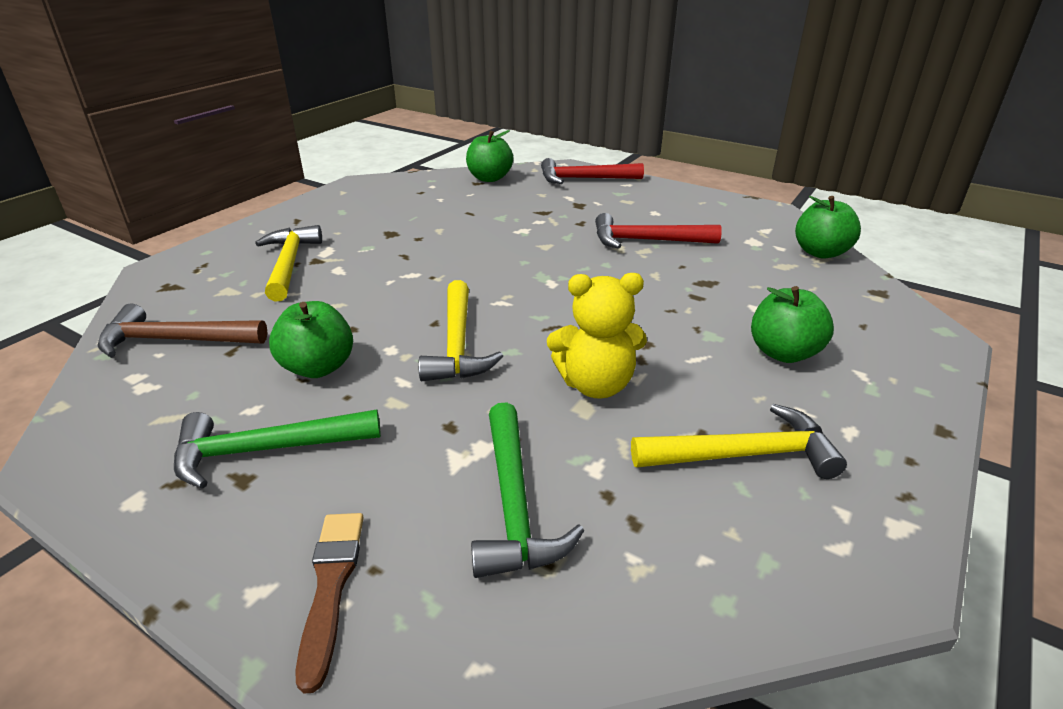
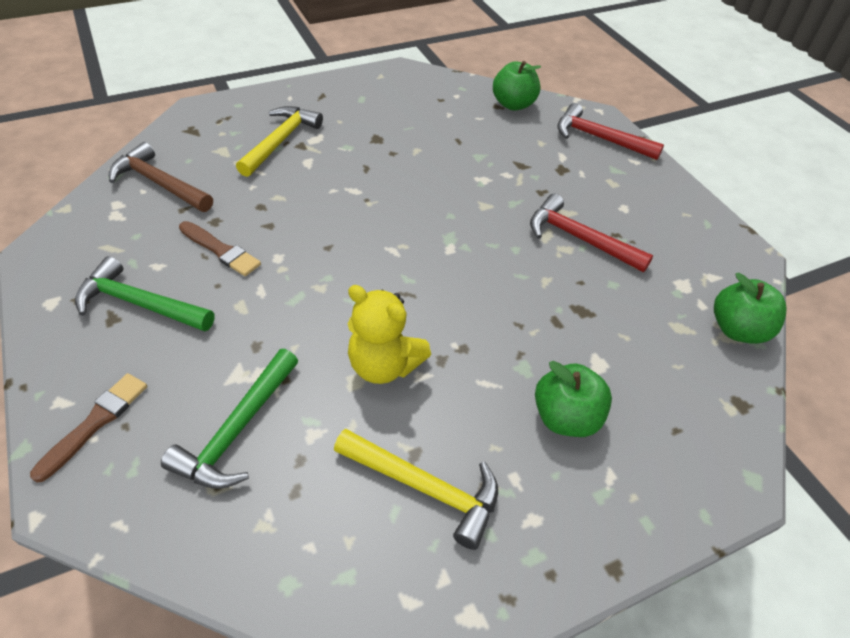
camera: 30 degrees right, 15 degrees up
(318, 367) = (221, 250): green apple -> brown brush
(457, 344) = (325, 275): yellow hammer -> none

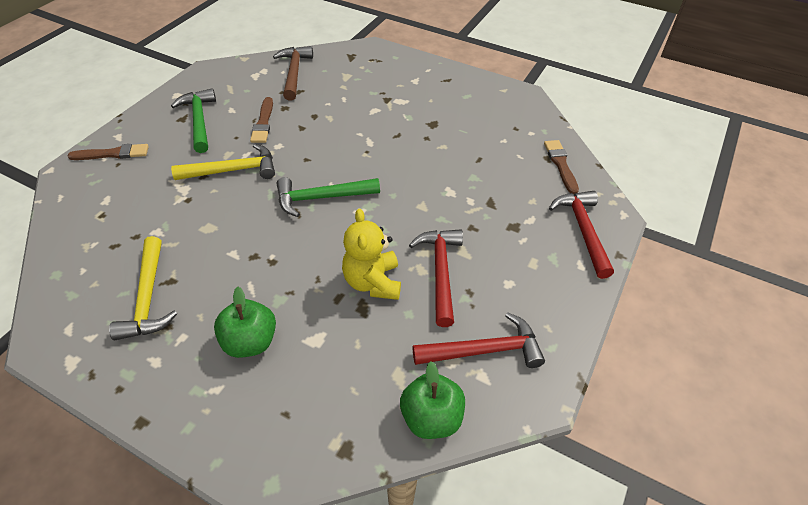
camera: 55 degrees right, 0 degrees up
(238, 430) = (140, 202): green hammer -> green hammer (322, 198)
(280, 141) = (380, 90): yellow hammer -> yellow hammer (233, 170)
(384, 365) = (228, 233): yellow teddy bear -> yellow teddy bear (373, 282)
(513, 104) = (560, 164): green apple -> brown brush
(686, 261) = (484, 350): none -> red hammer

